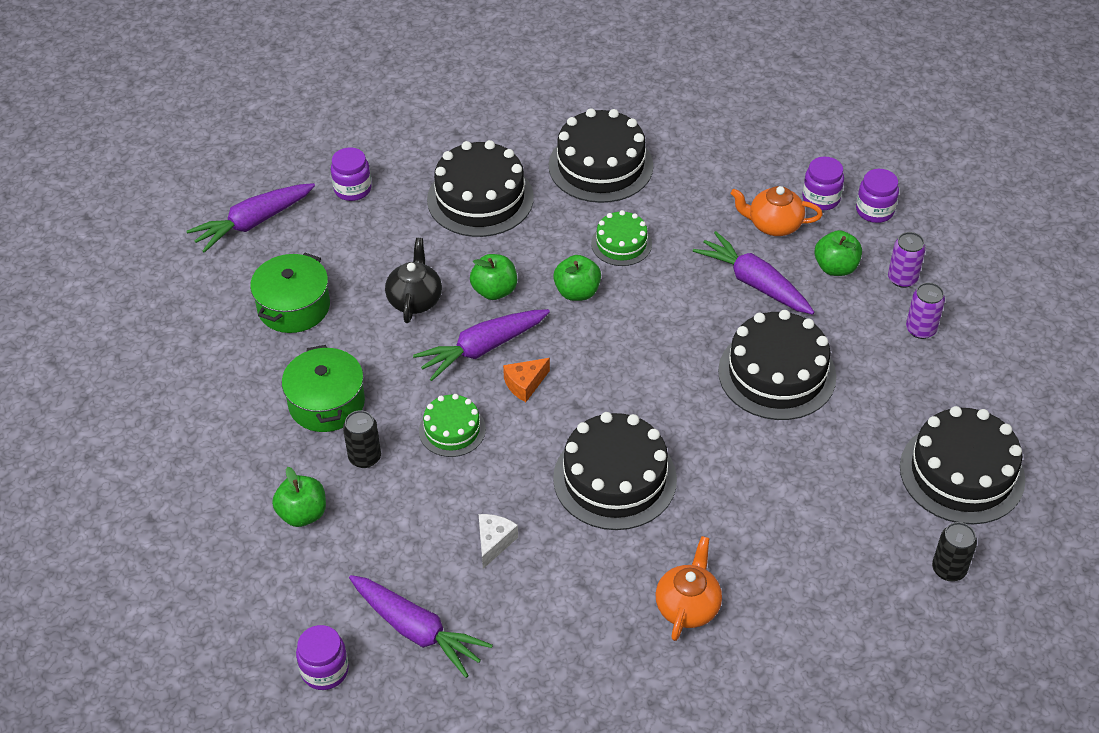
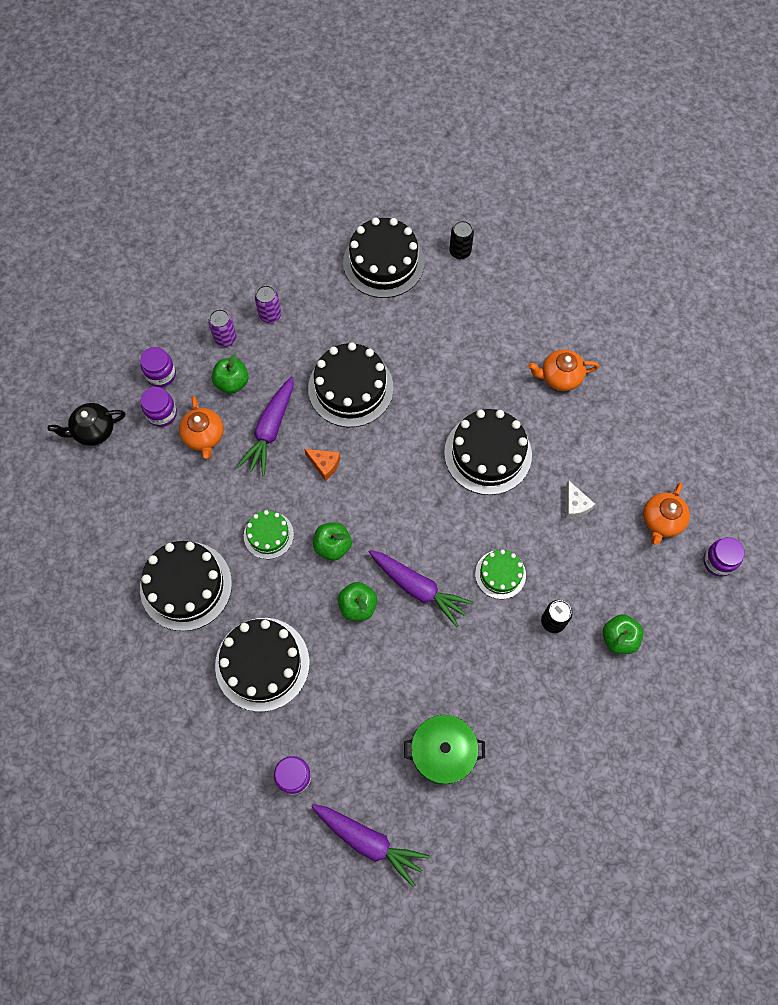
camera: 115 degrees left, 20 degrees up
(326, 403) = (520, 674): green pot -> none
(415, 300) = (393, 661): black teapot -> black teapot (93, 431)
(417, 630) = (661, 521): purple carrot -> orange teapot
(494, 542) = (575, 505): white cheese -> white cheese turned 105 degrees counterclockwise
(525, 384) = (436, 544): orange cheese -> orange cheese (324, 465)

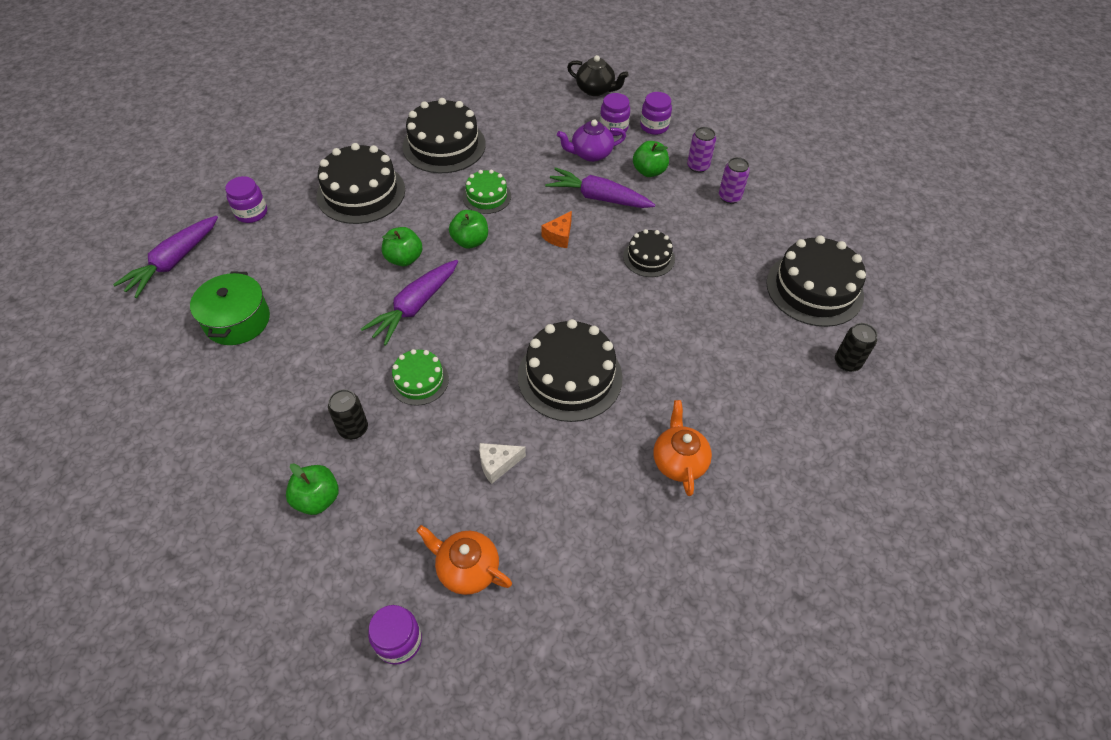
camera: 90 degrees right, 15 degrees down
(93, 431) = (595, 90): black teapot -> black teapot turned 135 degrees clockwise
(204, 436) = (590, 154): orange teapot -> purple teapot
(350, 388) = (649, 257): black cake -> black cake, size x0.56

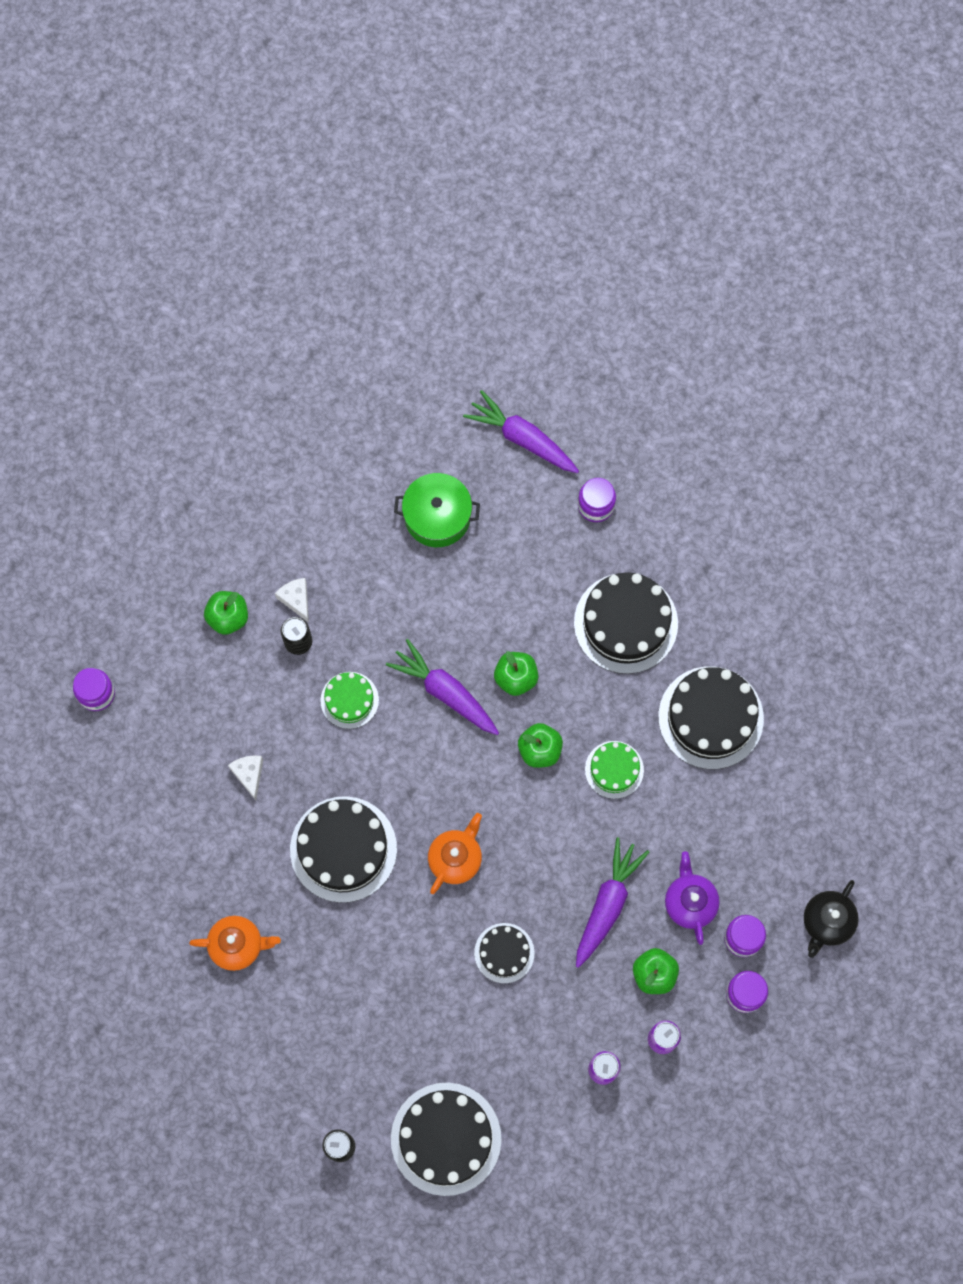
camera: 95 degrees right, 20 degrees up
(306, 434) = (296, 600): none -> white cheese
(467, 569) = (151, 747): orange teapot -> orange teapot (455, 858)
(559, 236) = (543, 852): orange cheese -> none

